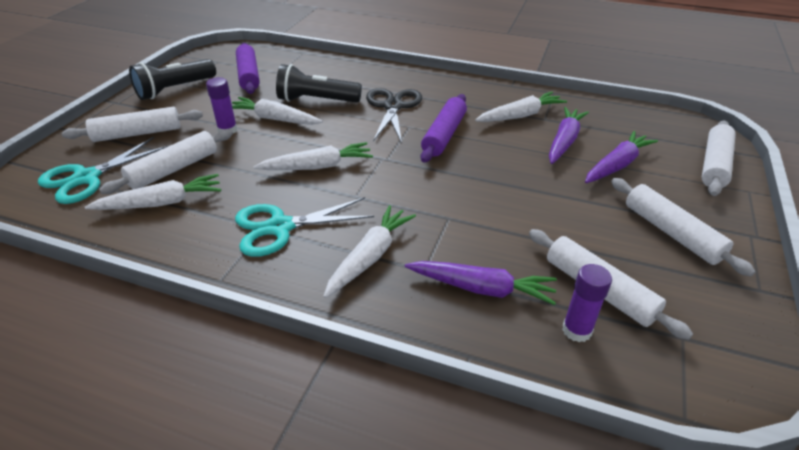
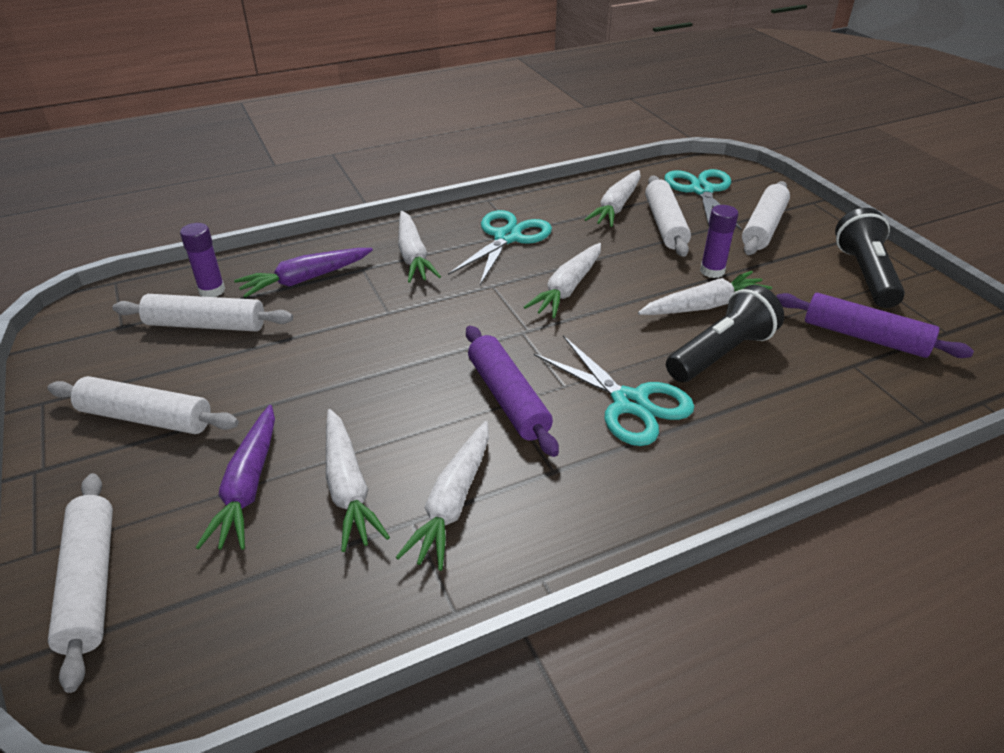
camera: 135 degrees right, 0 degrees up
(393, 106) = (630, 403): black scissors -> turquoise scissors
(564, 141) = (348, 487): purple carrot -> white carrot

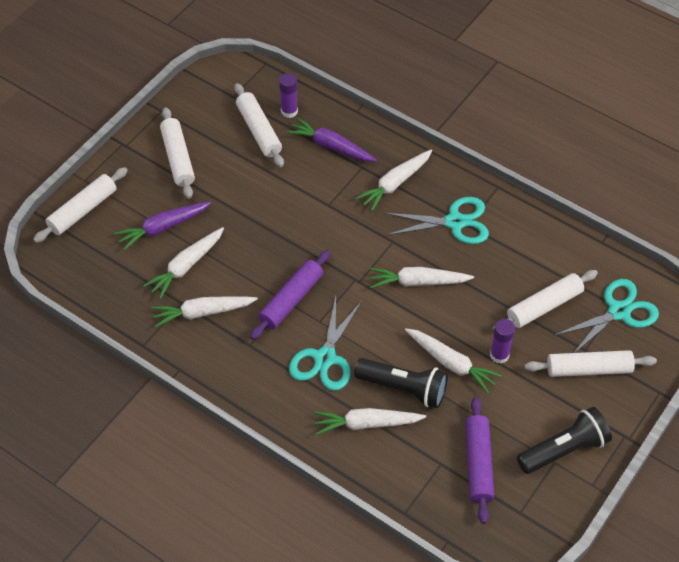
camera: 60 degrees right, 15 degrees up
(616, 207) = (548, 267): white carrot -> white carrot (366, 424)

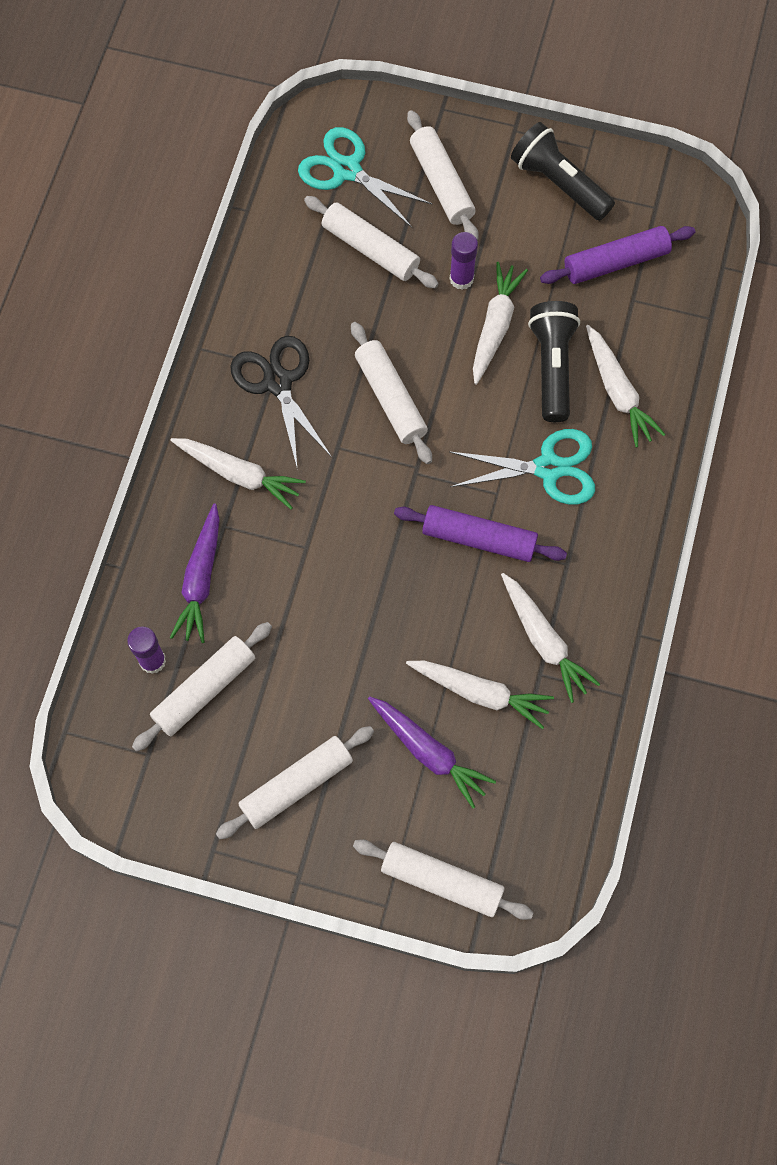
camera: 110 degrees left, 15 degrees up
(418, 282) = (391, 398): white carrot -> white rolling pin
(455, 222) = (278, 382): turquoise scissors -> black scissors

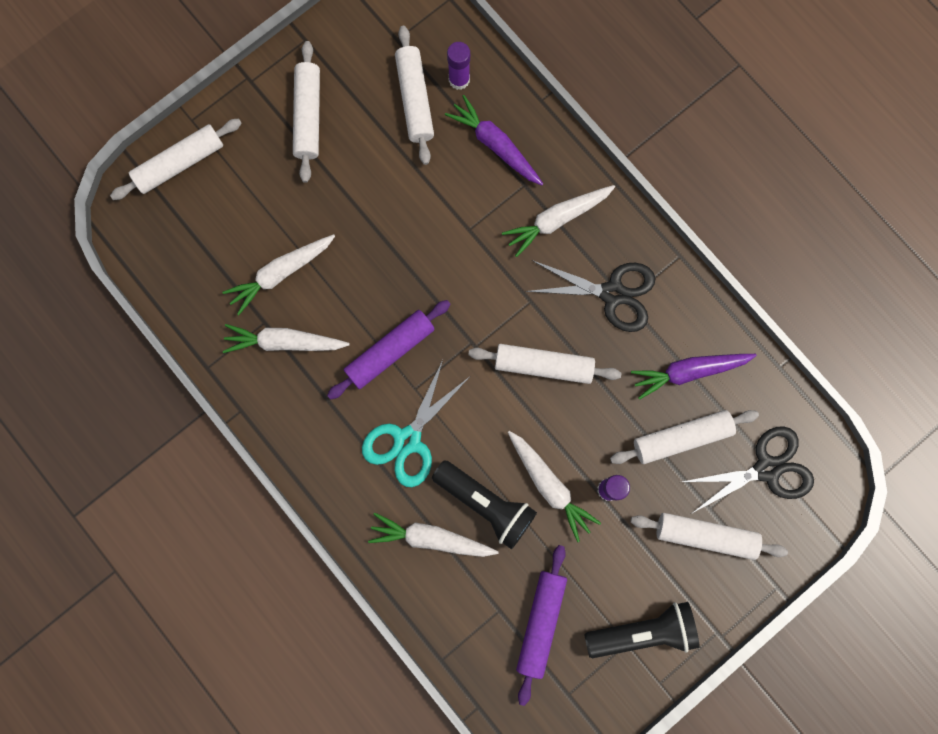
camera: 125 degrees right, 10 degrees up
(347, 170) = (767, 469): turquoise scissors -> black scissors
(429, 752) = (266, 212): purple carrot -> purple carrot (688, 372)

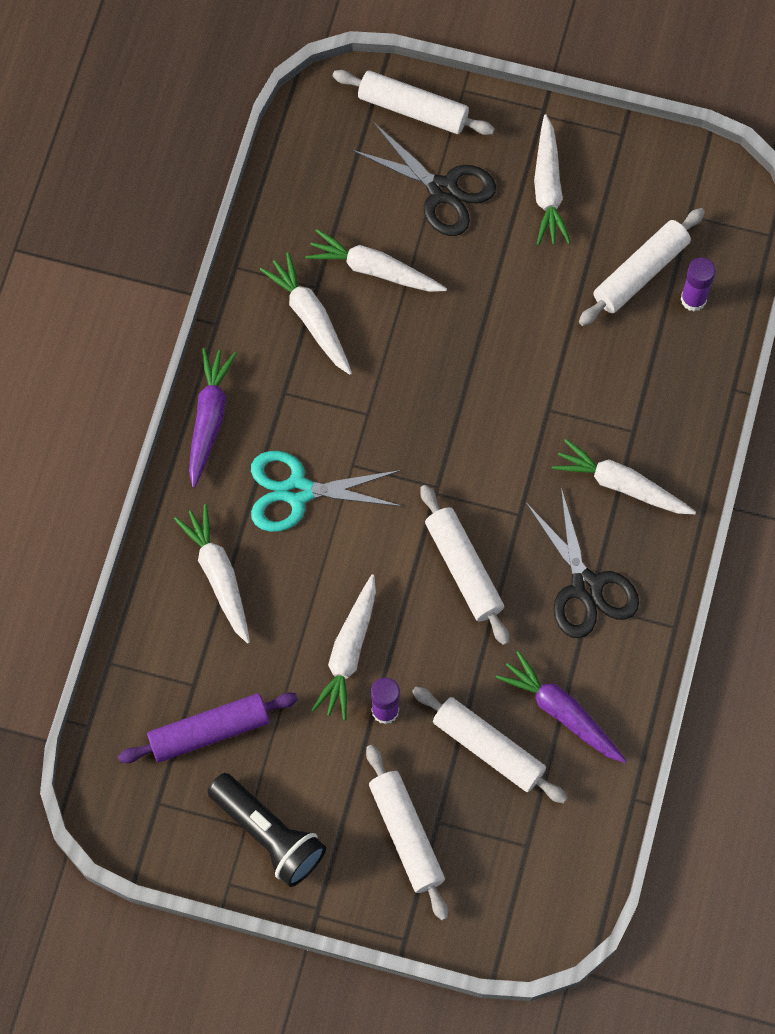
camera: 55 degrees right, 10 degrees down
(308, 116) = (548, 189): white rolling pin -> white carrot
(390, 351) = (372, 418): purple rolling pin -> none
(486, 504) = (288, 604): black flashlight -> none
(495, 145) = (652, 377): purple carrot -> purple carrot (209, 418)
(767, 469) = (518, 852): black scissors -> black scissors (443, 190)

